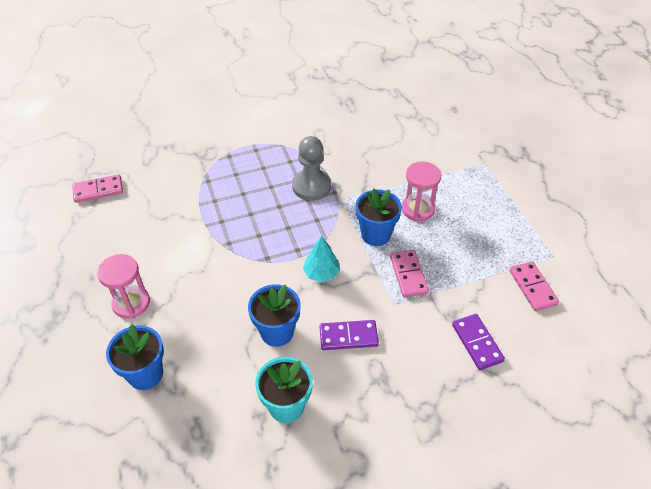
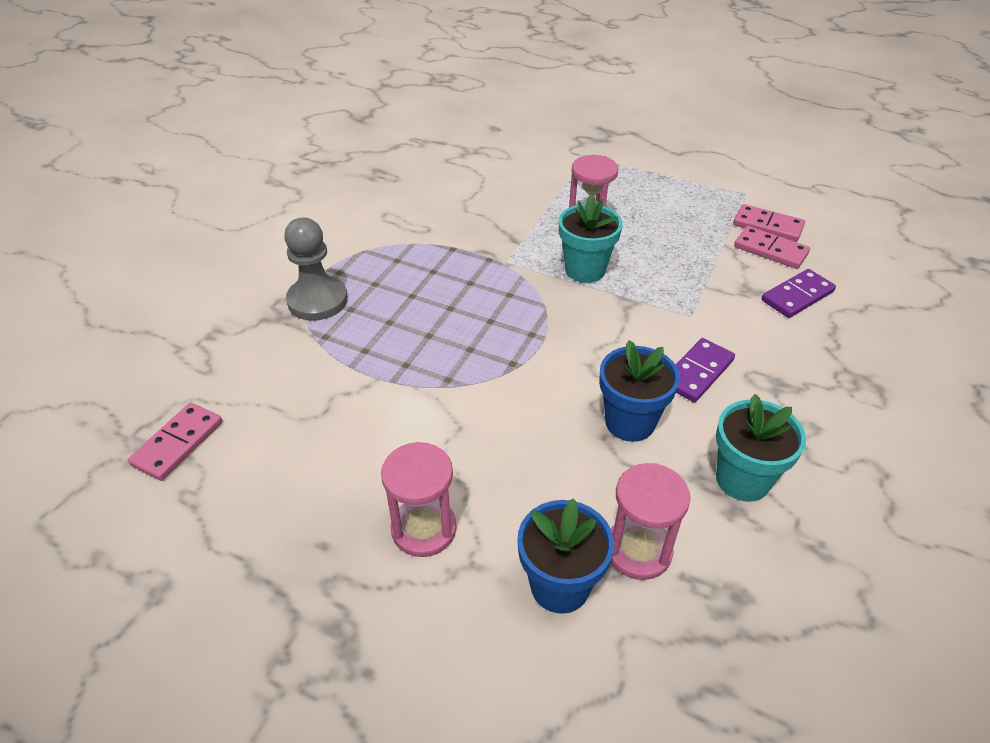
camera: 45 degrees left, 5 degrees down
(194, 390) = (638, 550): none -> pink hourglass
(311, 186) = (456, 268): grey pawn -> grey pawn (317, 300)
(321, 273) = (588, 337): turquoise tree -> none
(375, 234) = (585, 270): blue flower pot -> turquoise flower pot
(408, 275) = (665, 283): pink domino -> pink domino (770, 250)
(477, 343) = (797, 296): purple domino -> purple domino turned 60 degrees counterclockwise

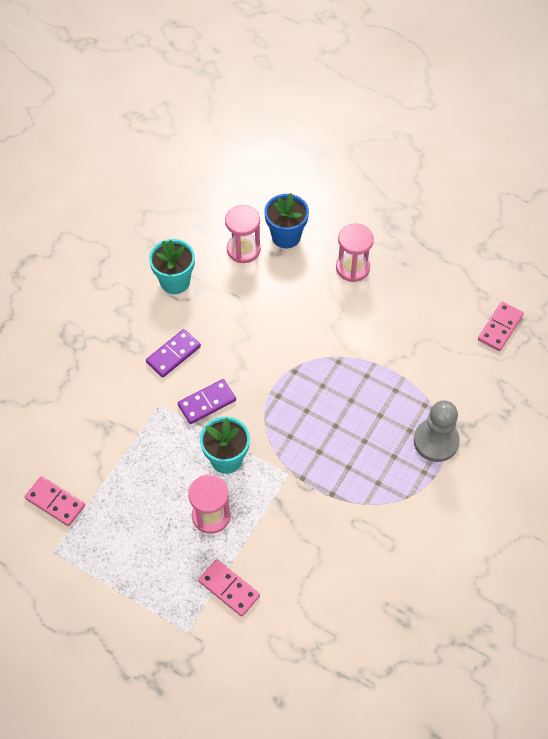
camera: 175 degrees left, 15 degrees up
(629, 422) = (228, 321): blue flower pot -> none
(770, 250) = (68, 470): pink domino -> pink domino (229, 588)
(797, 296) = (73, 417): purple domino -> purple domino (207, 403)

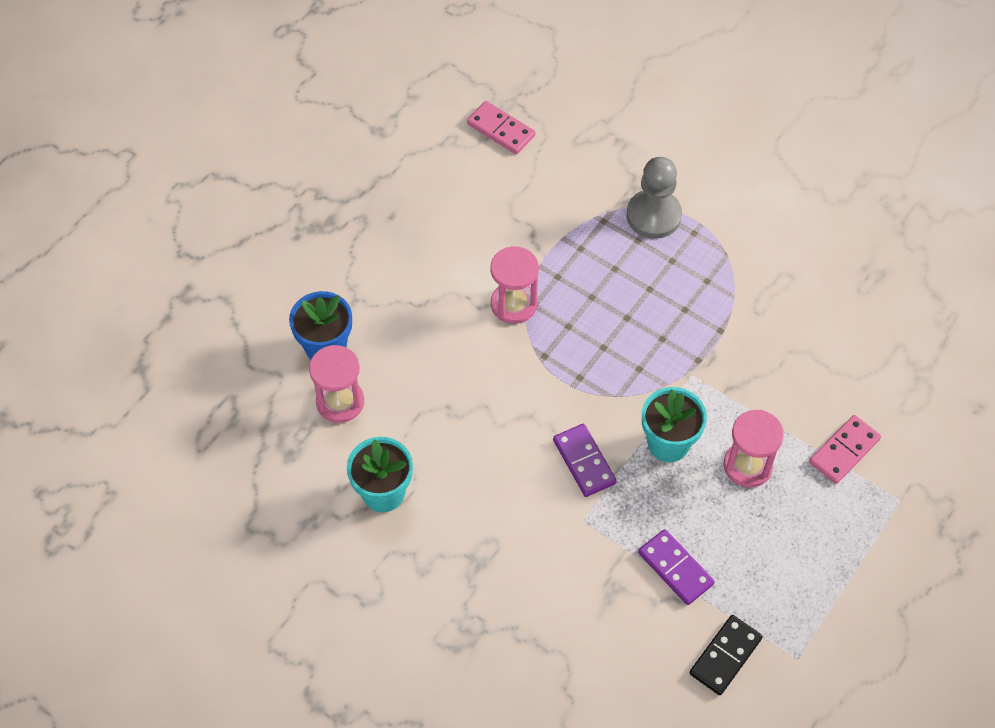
camera: 85 degrees left, 0 degrees up
(55, 502) = (725, 656): pink domino -> black domino
(173, 354) = (505, 500): purple domino -> purple domino (675, 568)
(352, 268) = (390, 274): pink hourglass -> pink hourglass (514, 304)

